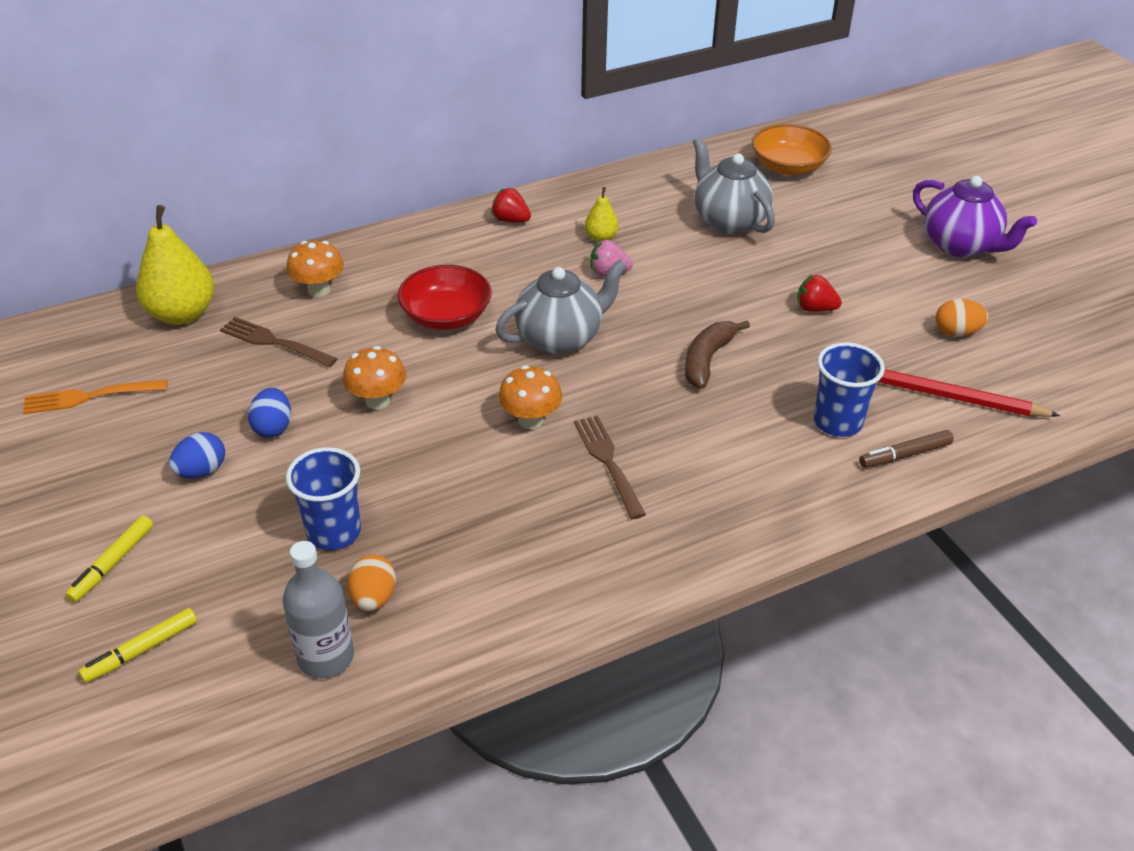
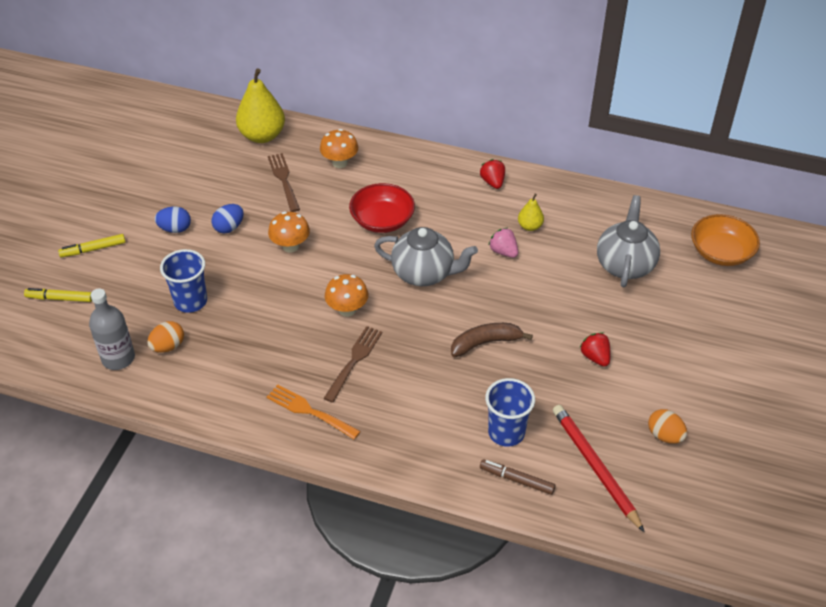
camera: 45 degrees right, 5 degrees up
(90, 396) = (175, 156): orange fork -> orange fork (310, 411)
(960, 245) = (760, 383): purple teapot -> none

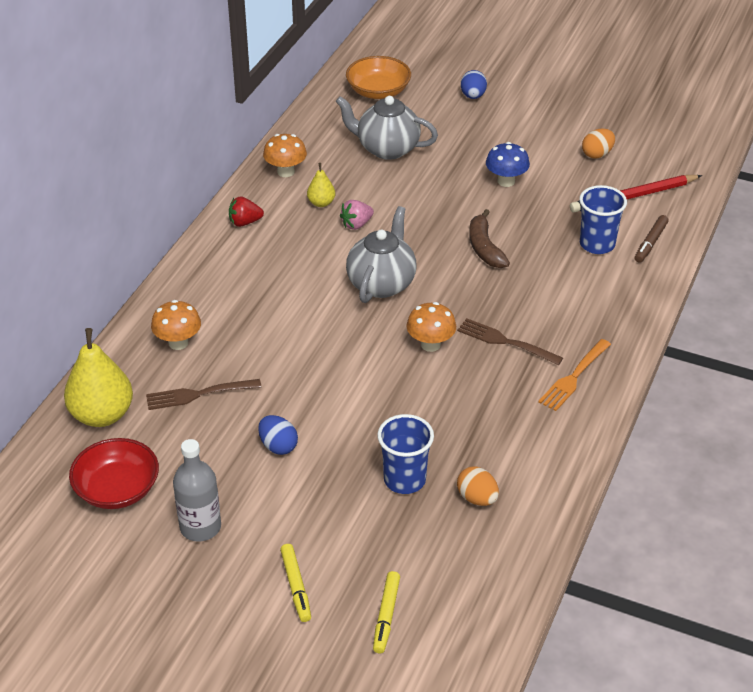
camera: 85 degrees left, 5 degrees down
(118, 358) = (494, 545): grey bottle -> grey bottle (200, 527)
(175, 229) = (271, 500): blue egg -> blue egg (473, 96)
(290, 246) = (322, 389): orange mushroom -> orange mushroom (285, 172)
(382, 220) = (291, 311): red bowl -> red bowl (117, 489)
(595, 357) = (506, 181): red strawberry -> blue mushroom

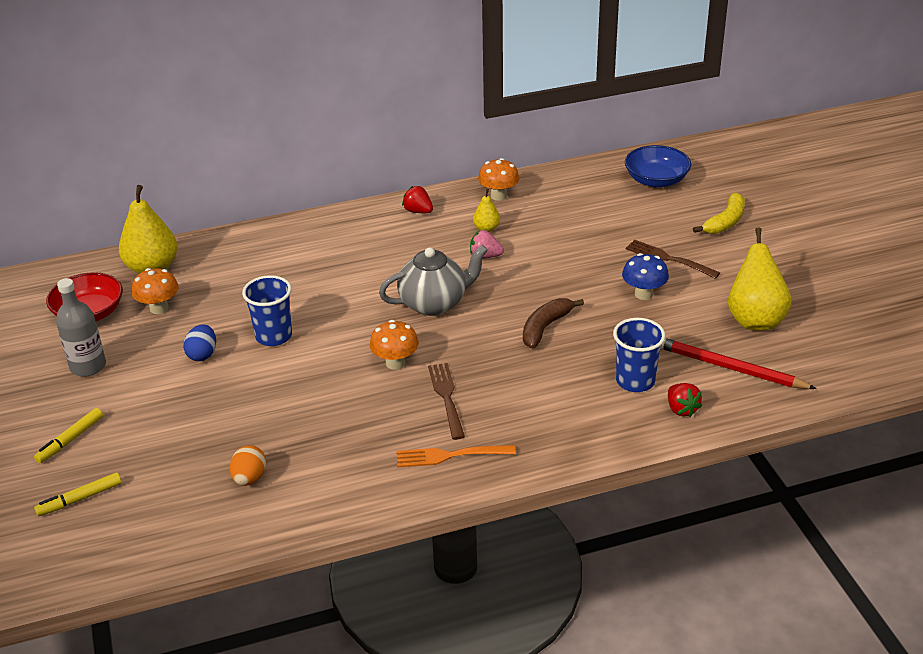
camera: 50 degrees right, 5 degrees down
(178, 343) = (257, 256): orange mushroom -> orange mushroom (159, 308)
(199, 394) = (217, 293): brown fork -> brown fork (669, 259)
(378, 91) = (656, 180): orange bowl -> blue bowl
(387, 149) = (594, 221): grey teapot -> none
(404, 480) = (231, 431): blue cup -> blue cup (273, 336)
(473, 96) = (725, 222): blue egg -> yellow banana
(597, 154) = (755, 319): orange egg -> yellow pear
(650, 243) = (681, 409): brown marker -> red strawberry

